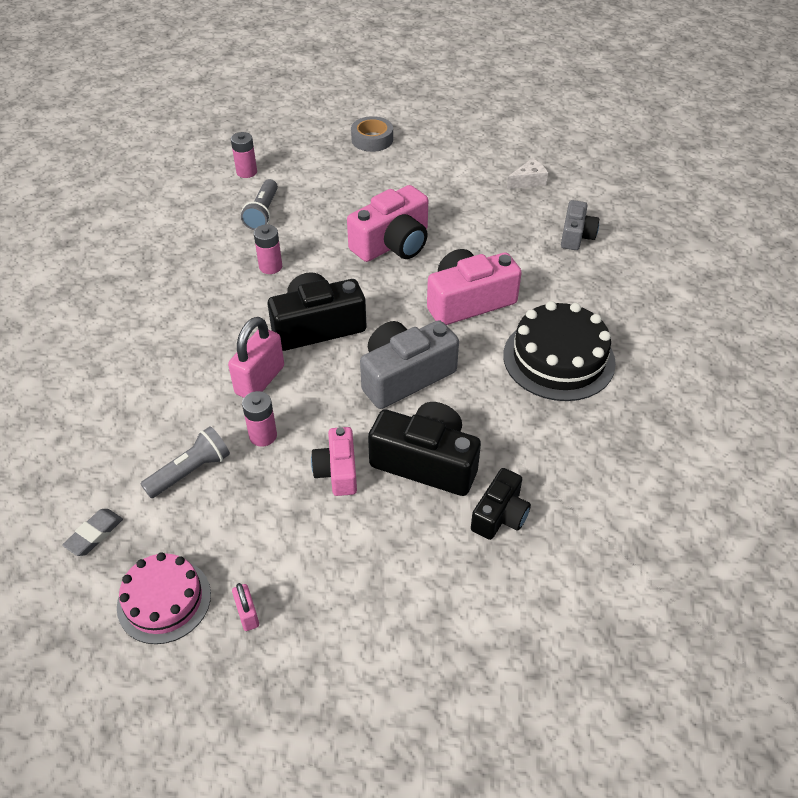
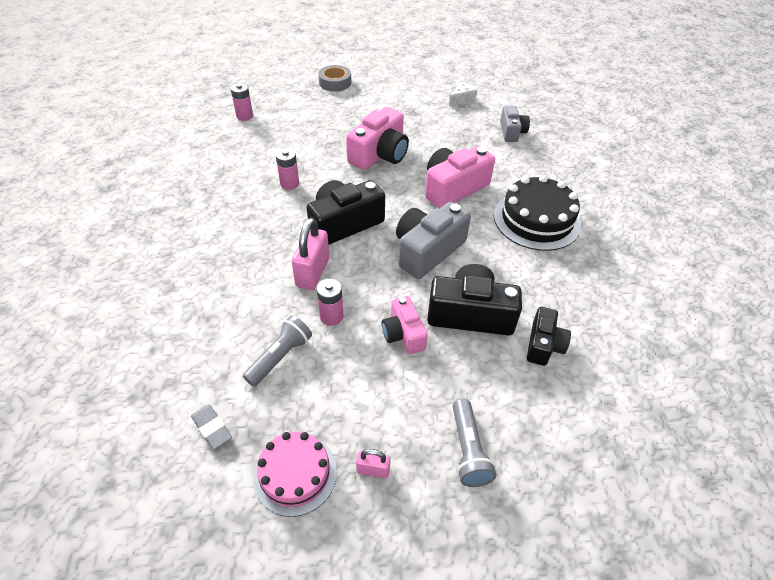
camera: 15 degrees left, 0 degrees up
(94, 534) = (212, 428): grey eraser -> grey eraser turned 60 degrees counterclockwise
(247, 614) = (373, 470): pink padlock -> pink padlock turned 45 degrees counterclockwise
(263, 213) = (269, 145): grey flashlight -> grey flashlight (468, 450)

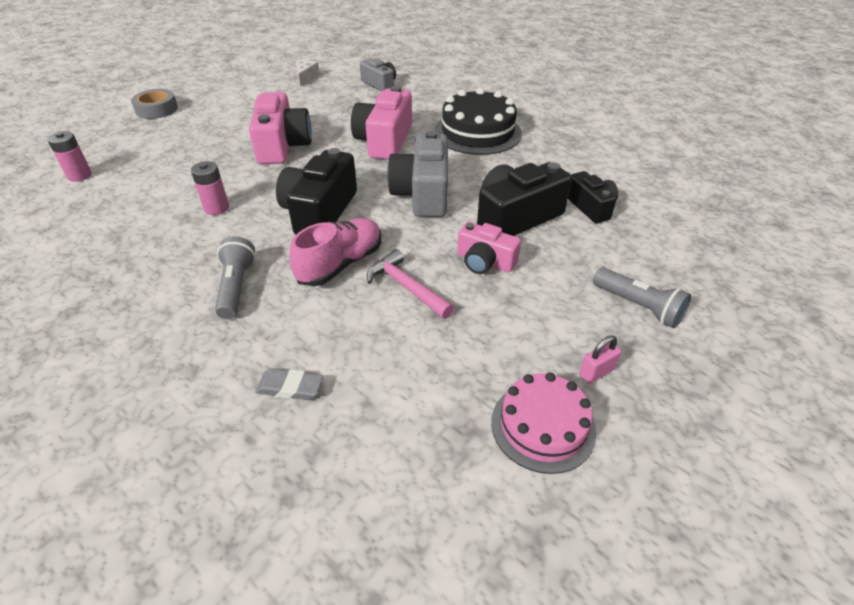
camera: 40 degrees left, 5 degrees down
(212, 428) = (416, 454): grey eraser -> grey eraser (290, 387)
(280, 357) = (402, 348): grey flashlight -> grey flashlight (236, 287)
(312, 272) = (340, 264): pink padlock -> pink shoe
(331, 316) = (406, 287): pink battery -> pink hammer

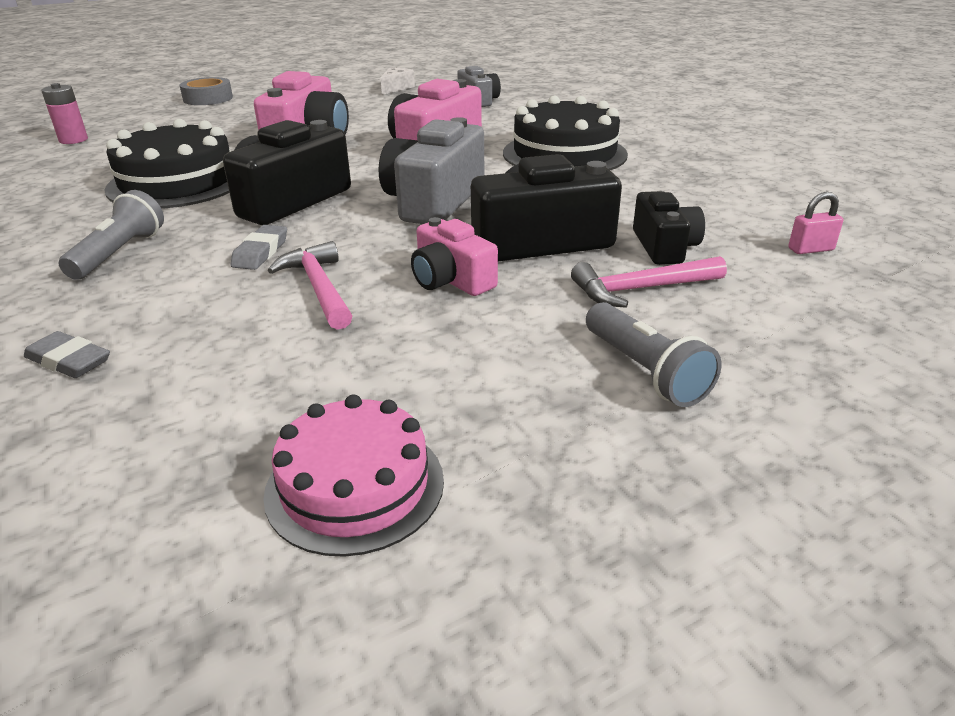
camera: 20 degrees right, 10 degrees down
(216, 208) = (177, 182): pink battery -> black cake
(340, 264) = (261, 252): pink shoe -> grey eraser
(596, 372) = (503, 438): pink padlock -> pink padlock (810, 249)
(599, 245) = (640, 289): none -> pink hammer

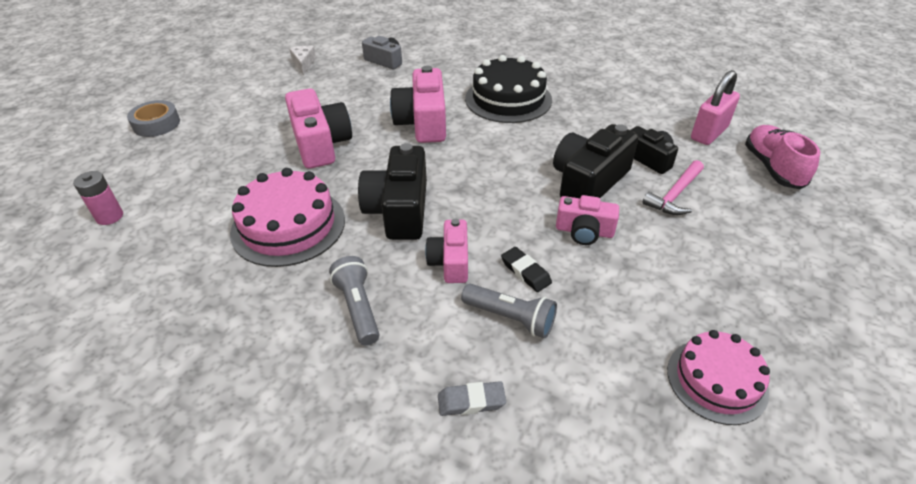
camera: 35 degrees left, 10 degrees up
(177, 182) = (288, 226): black cake -> pink cake
(261, 252) = (450, 262): grey eraser -> pink camera
(319, 288) = (525, 272): pink hammer -> black eraser
(434, 201) = (490, 172): grey camera -> none
(645, 371) = (737, 247): grey flashlight -> grey flashlight (511, 318)
(810, 249) = (709, 133): pink padlock -> pink padlock, size x1.96
(868, 314) = (772, 168): none -> pink shoe

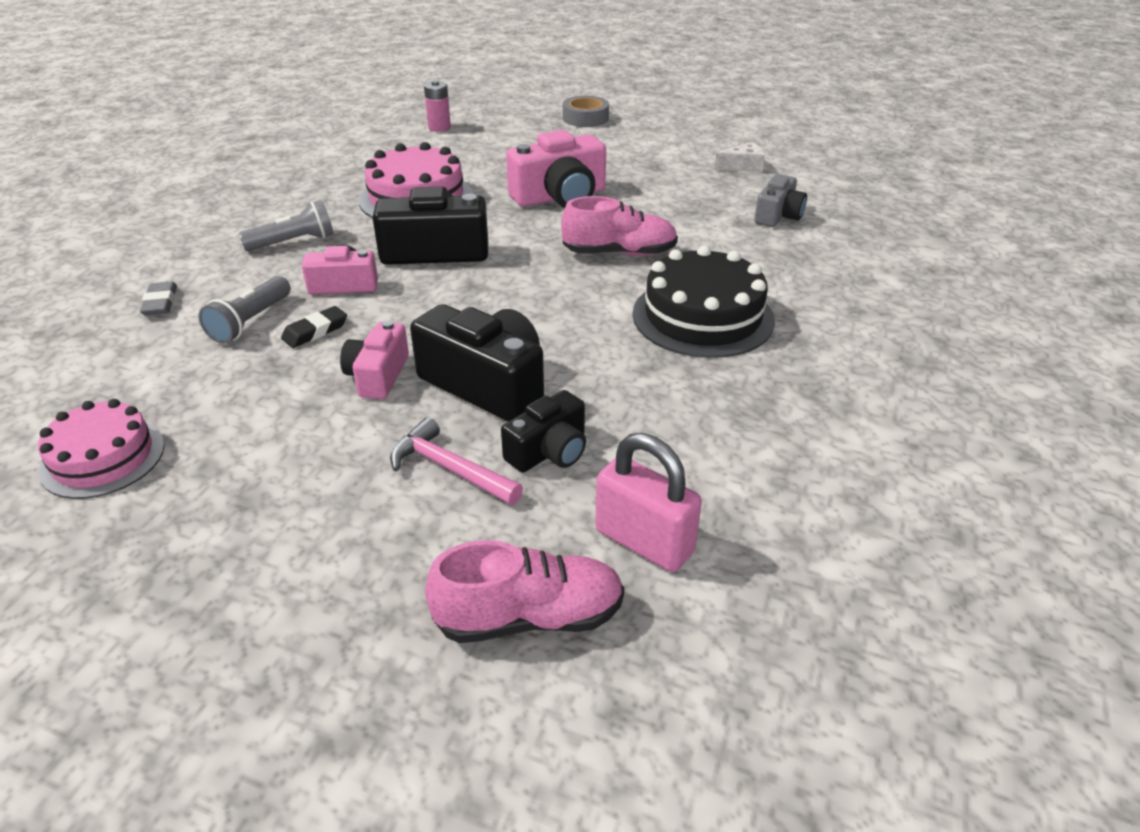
camera: 85 degrees right, 5 degrees down
(423, 122) = (619, 253): pink camera -> pink shoe

